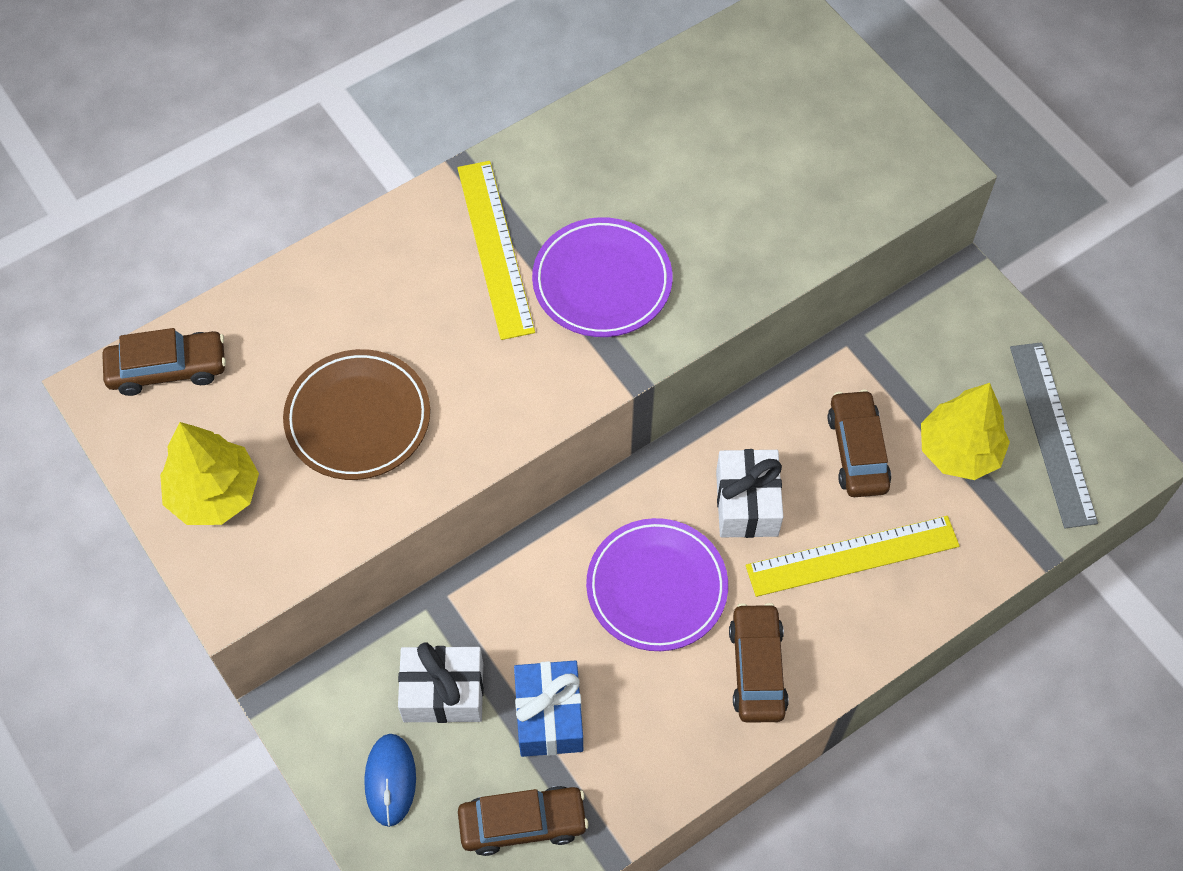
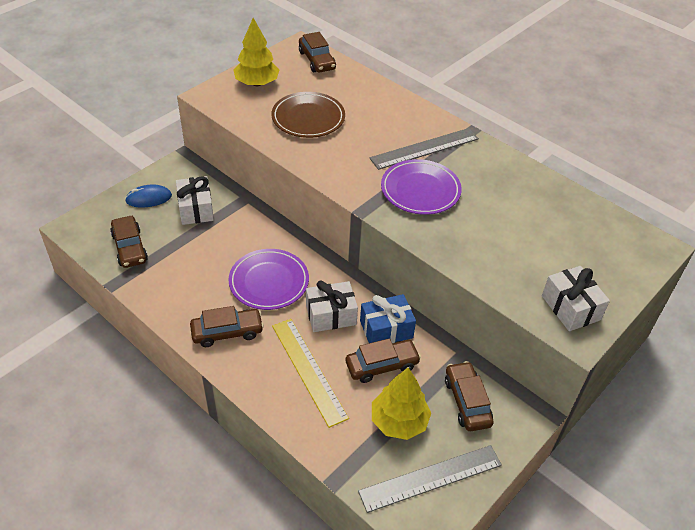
camera: 75 degrees right, 15 degrees down
(495, 248) = (425, 149): yellow ruler -> grey ruler
(549, 716) = (188, 249): blue gift -> blue gift (386, 329)
(886, 157) = (571, 308): none -> white gift
(935, 355) = (467, 401): none -> brown car

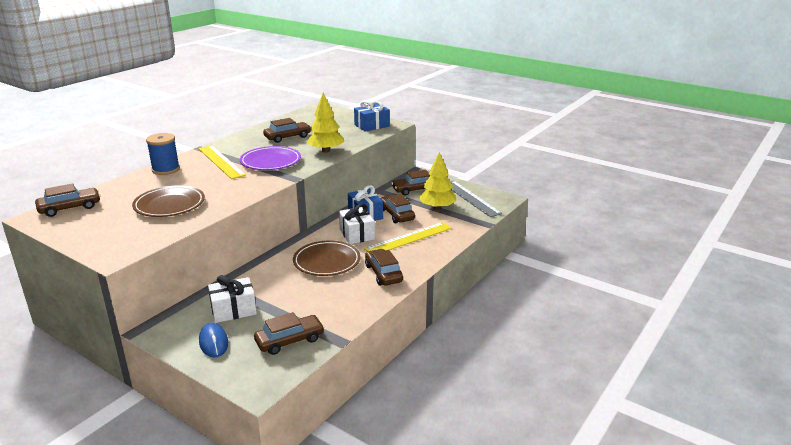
camera: 95 degrees left, 20 degrees down
(257, 83) = (100, 233): yellow tree -> yellow tree (326, 151)
(269, 282) = (327, 261): purple plate -> brown plate
(404, 109) = (166, 169): none -> blue spool
(425, 149) = (221, 161): grey ruler -> yellow ruler
(512, 207) = (287, 137): none -> brown car
(571, 308) = (372, 125): white gift -> blue gift

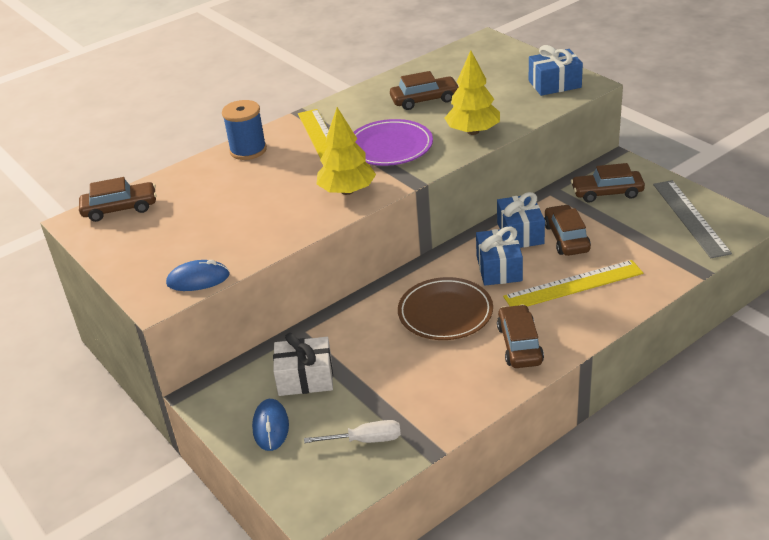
camera: 20 degrees right, 10 degrees up
(145, 242) = (198, 279): none -> blue mouse
(169, 205) = (240, 216): brown plate -> none
(290, 341) = (366, 440): brown car -> white screwdriver
(356, 234) = (499, 268): white gift -> blue gift
(437, 208) = (632, 231): yellow tree -> yellow tree (347, 191)

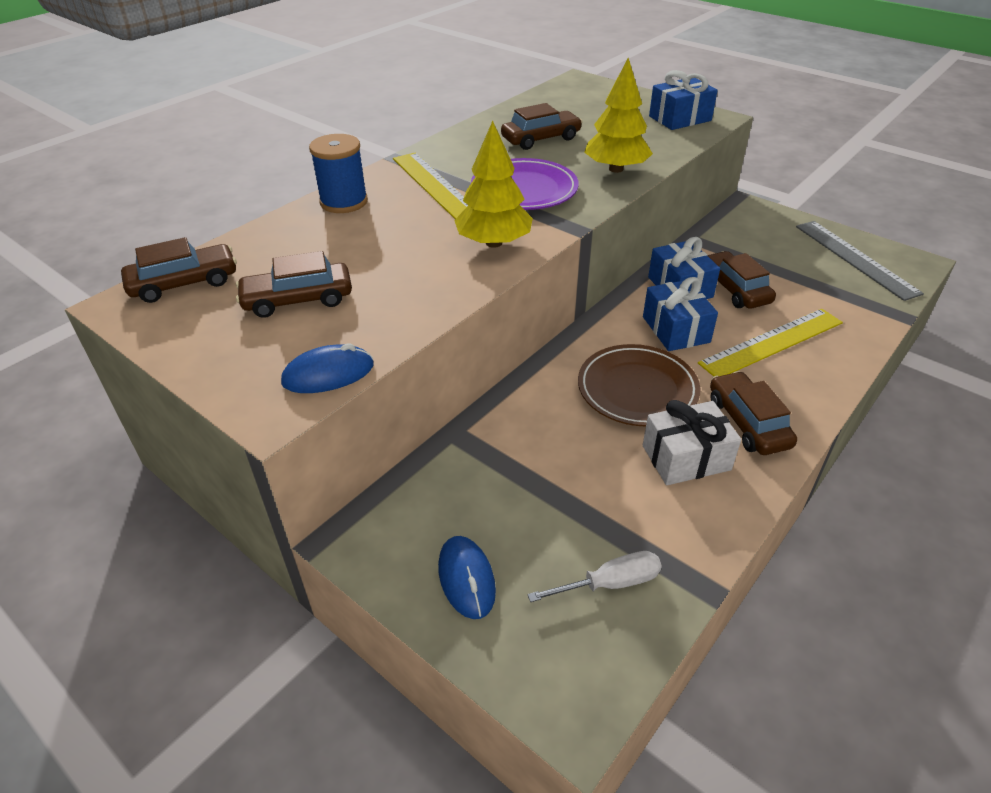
camera: 15 degrees left, 5 degrees up
(305, 378) = (490, 497): white gift -> white gift (686, 457)
(607, 193) = (752, 238): brown car -> brown car (298, 300)

